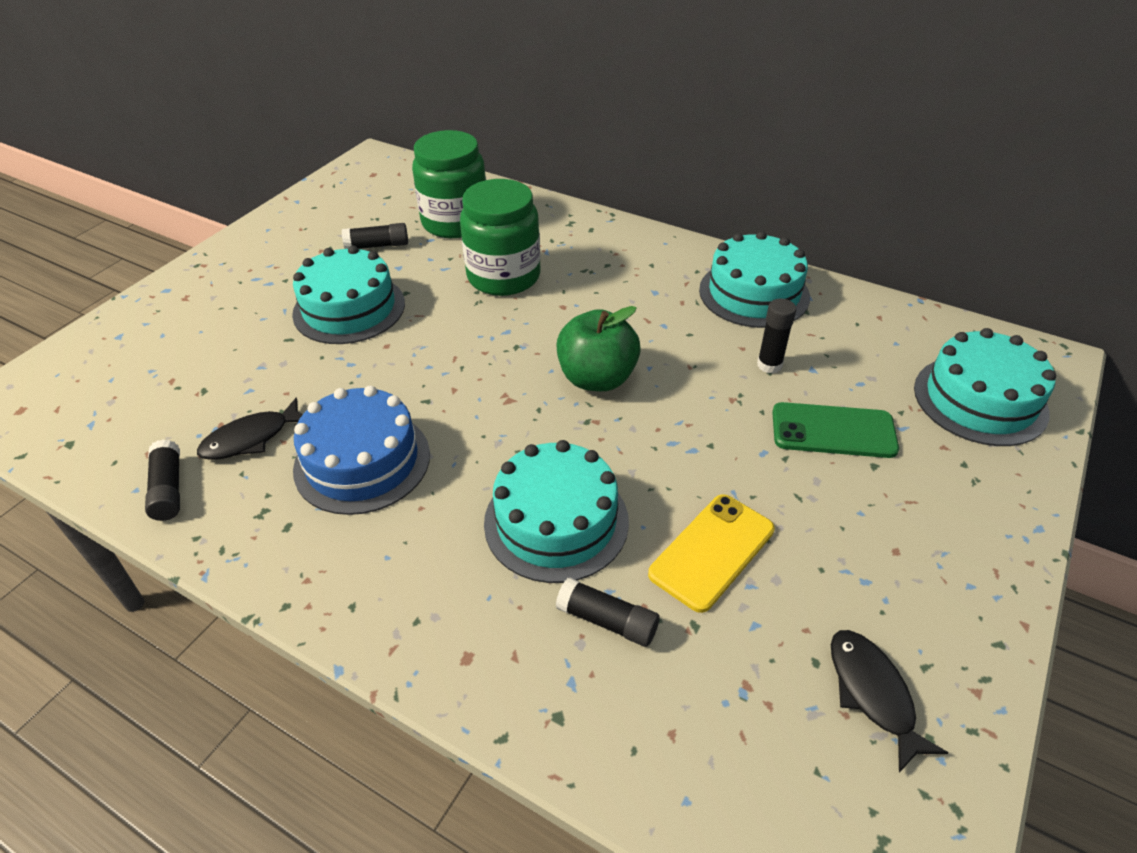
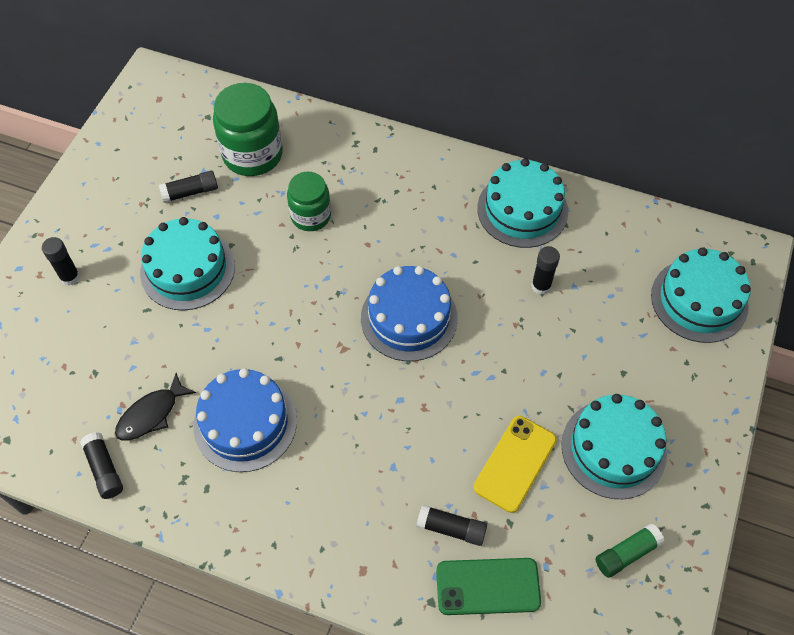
camera: 10 degrees left, 15 degrees up
(217, 302) = (70, 277): none -> black glue stick
(504, 276) = (311, 216): green jar -> green jar, size x0.64
(556, 521) = (402, 455): turquoise cake -> turquoise cake (613, 449)
(597, 378) = (409, 318): green apple -> blue cake
(833, 431) = (593, 345): green phone -> green phone (488, 586)
(872, 693) = (627, 553): black fish -> green glue stick

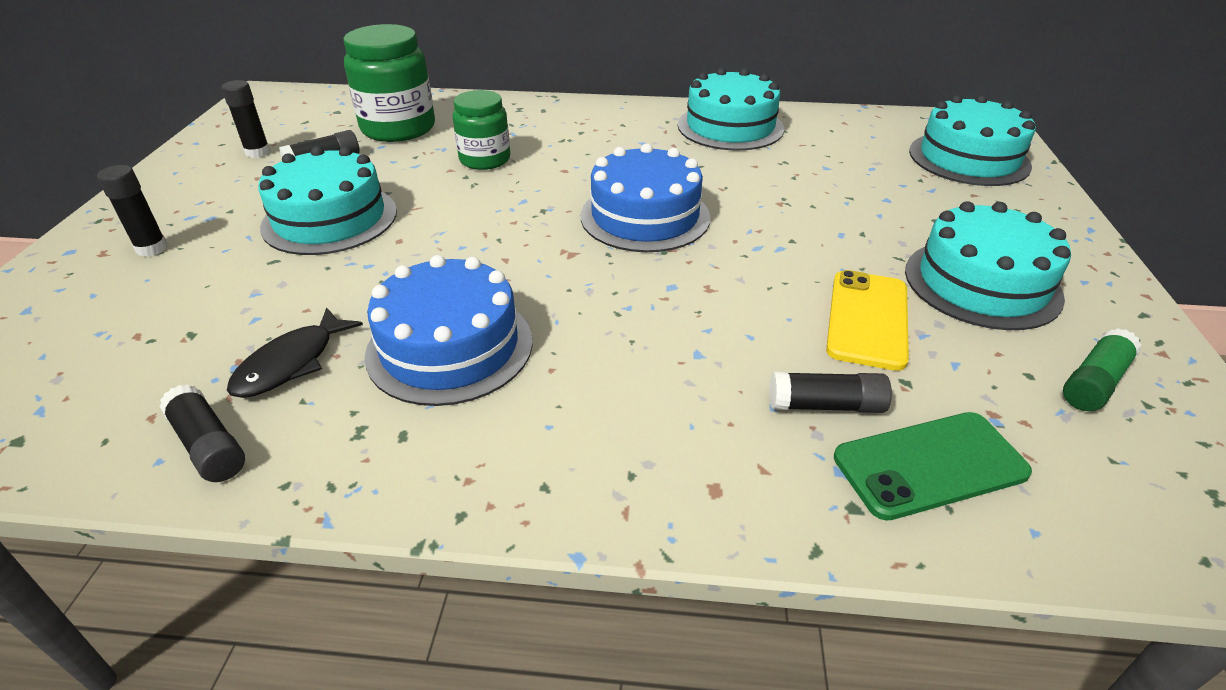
camera: 15 degrees left, 20 degrees down
(541, 286) = (788, 172): black glue stick -> black glue stick (258, 152)

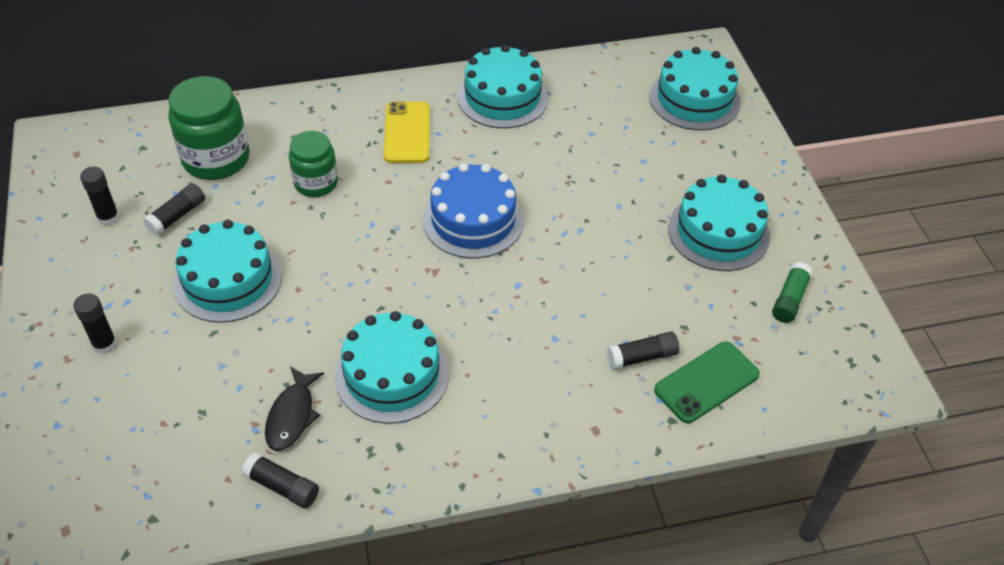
camera: 20 degrees left, 10 degrees up
(450, 347) = (392, 375): blue cake -> turquoise cake
(867, 319) = (652, 282): yellow phone -> yellow phone (407, 133)

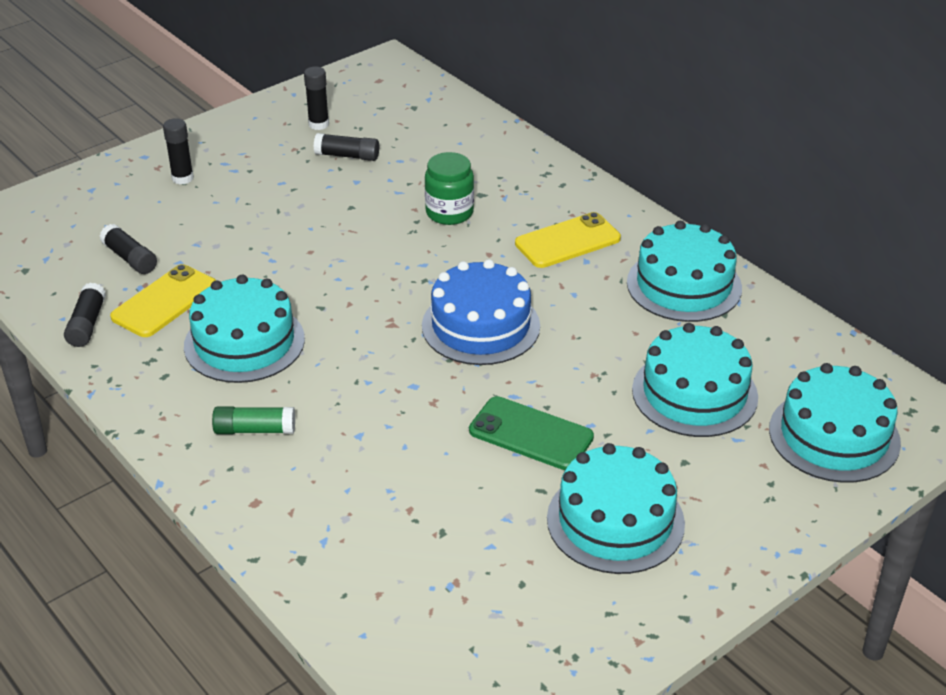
camera: 65 degrees right, 10 degrees down
(216, 159) = (432, 148): green jar -> none
(228, 280) = (293, 210): turquoise cake -> turquoise cake (694, 393)
(292, 415) = (164, 301): black fish -> yellow phone
(642, 357) = (375, 509): black glue stick -> black glue stick (130, 258)
(706, 382) = (371, 573): green phone -> green phone (531, 434)
(790, 299) = (551, 616): green glue stick -> green glue stick (255, 430)

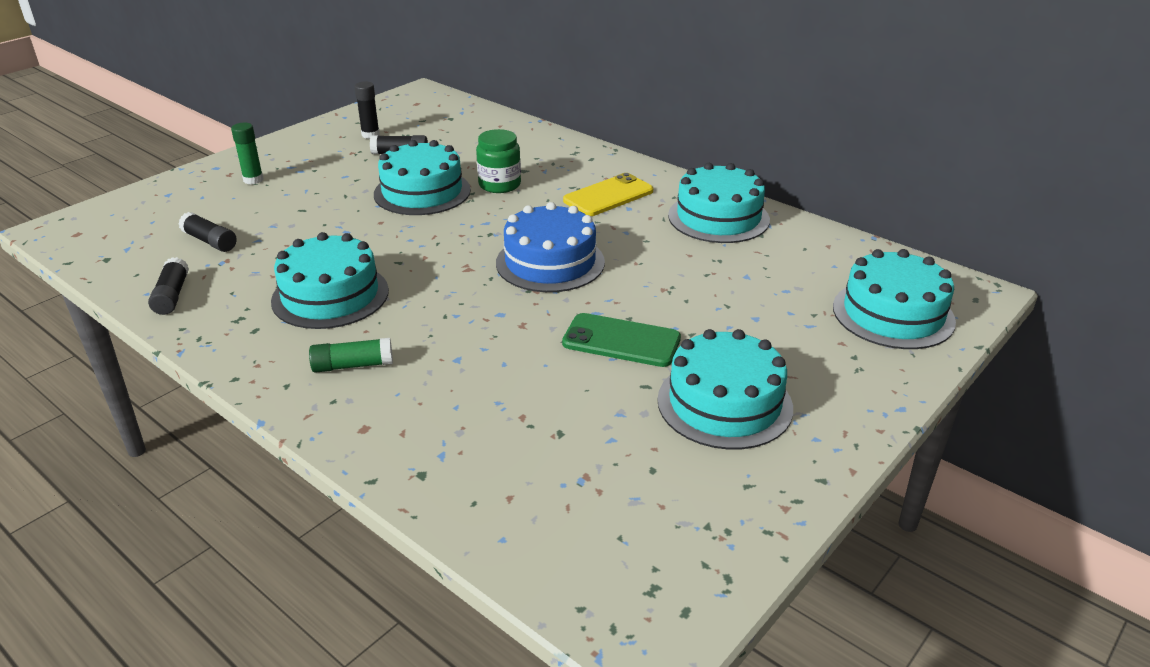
camera: 10 degrees left, 5 degrees down
(164, 301) = (247, 271): yellow phone -> none
(182, 178) = (253, 180): black glue stick -> green glue stick
(694, 393) = (758, 294): turquoise cake -> turquoise cake (422, 192)

